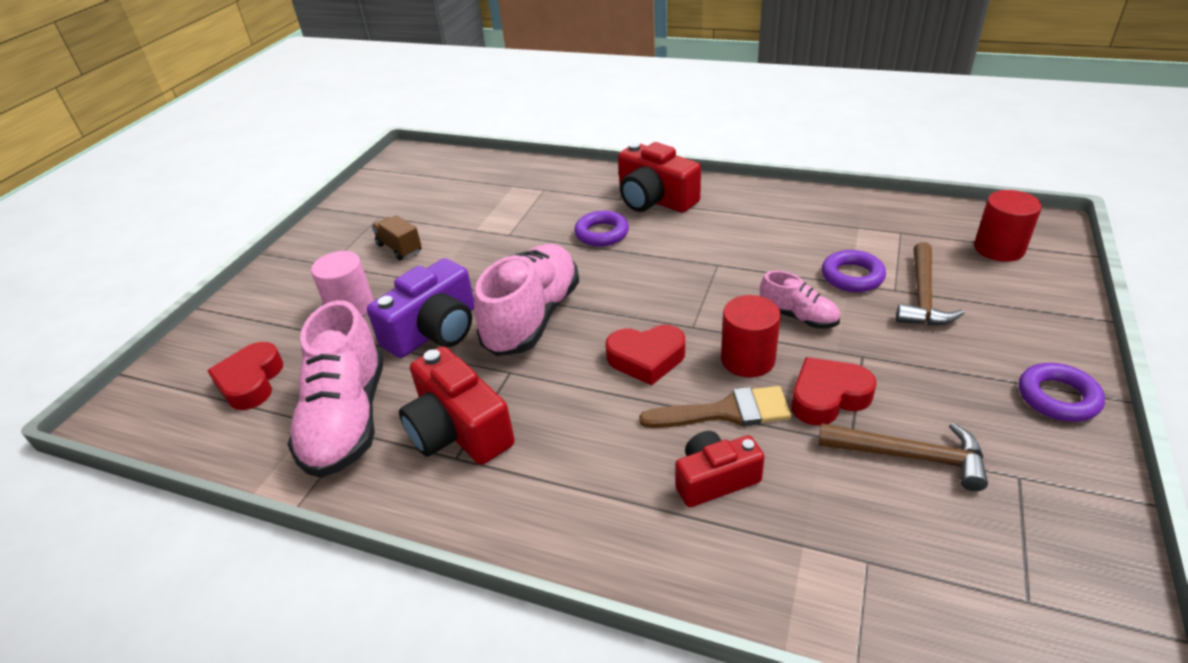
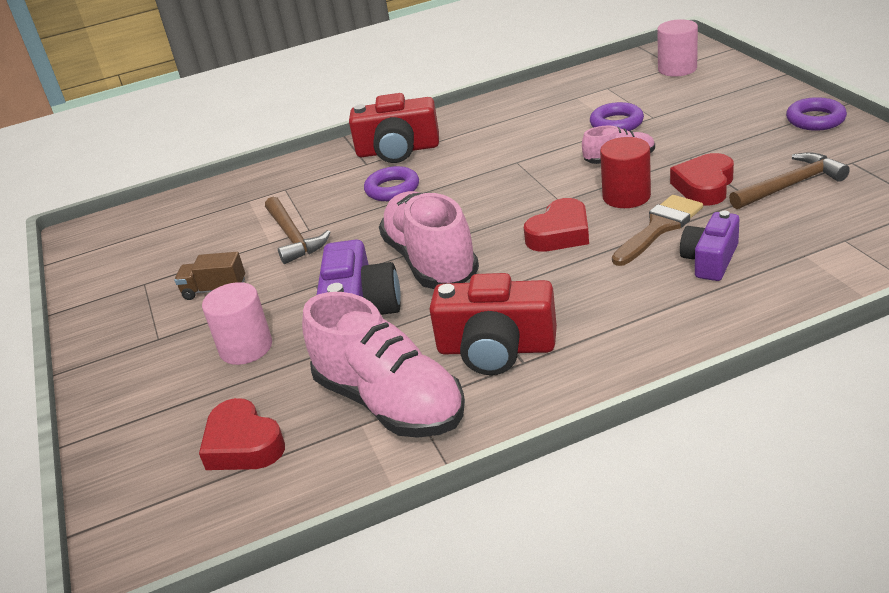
camera: 40 degrees left, 5 degrees down
(715, 479) = (710, 260): red camera -> purple camera
(922, 296) = (674, 112): brown hammer -> brown hammer (293, 237)
(999, 248) = (677, 69): red cylinder -> pink cylinder

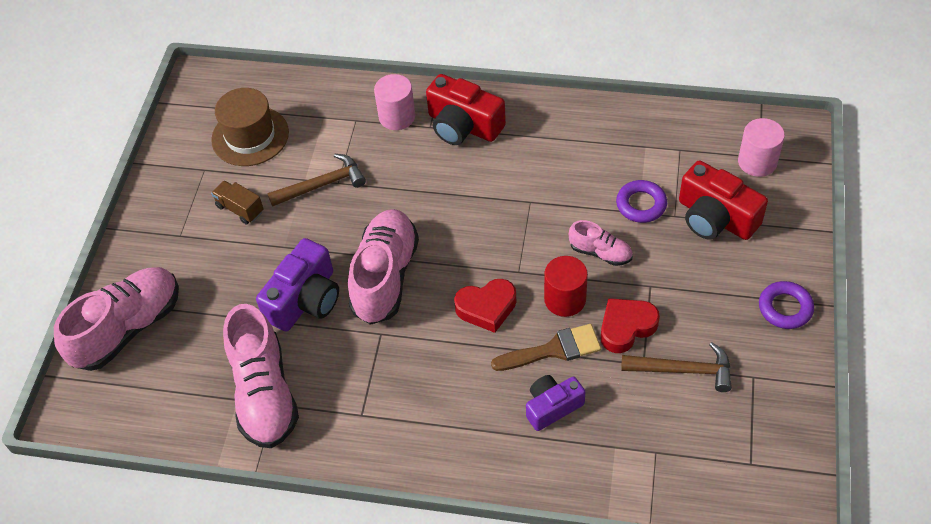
camera: 30 degrees right, 20 degrees up
(155, 437) = (128, 328): none -> pink shoe
(177, 242) = (250, 136): none -> brown hat
(243, 444) = (167, 369): red heart -> none
(246, 348) = (221, 283): pink cylinder -> pink cylinder (397, 116)
(293, 237) = (322, 184): brown hammer -> brown hammer turned 120 degrees counterclockwise
(392, 189) = (423, 174): purple ring -> none
(496, 348) = (356, 391): red camera -> red camera (715, 217)

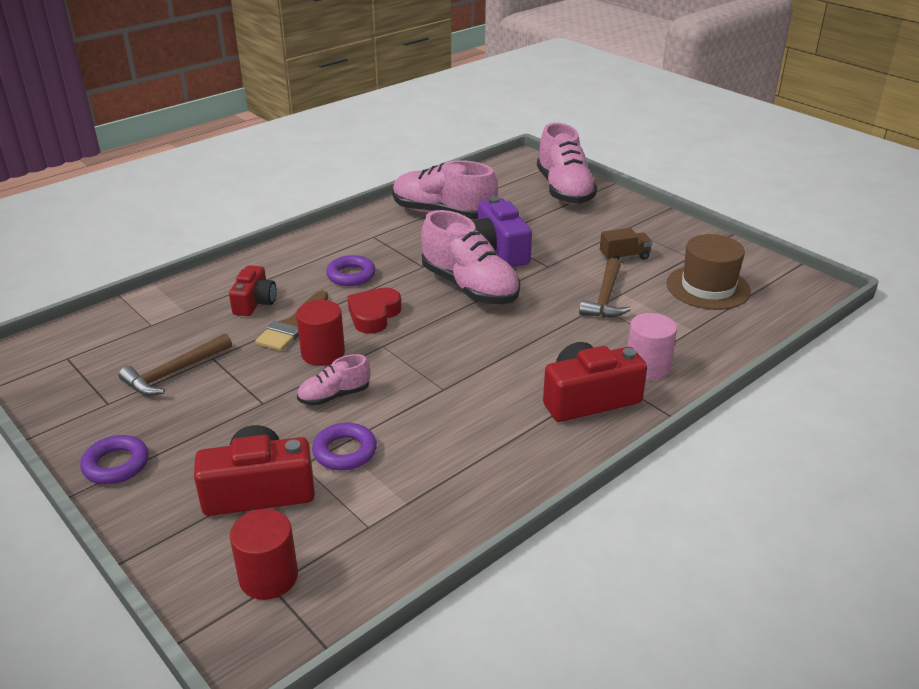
camera: 125 degrees right, 20 degrees down
(445, 373) = (351, 275): none -> purple ring
(552, 407) = (254, 302): purple camera -> red camera
(626, 327) = (251, 368): red heart -> none
(757, 162) = (268, 577): pink cylinder -> red cylinder

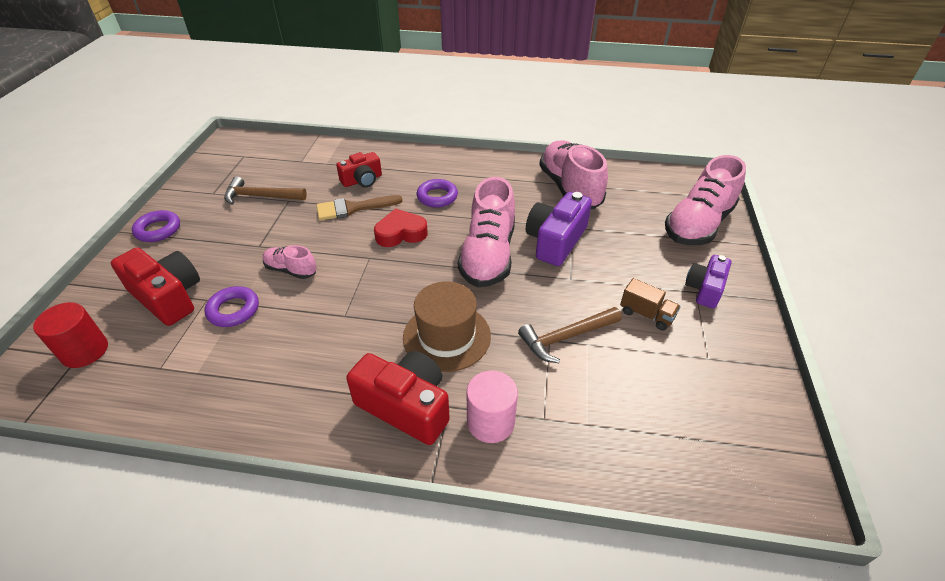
camera: 50 degrees right, 10 degrees up
(323, 353) = (334, 238): red cylinder -> none
(629, 224) = (705, 289): none -> purple camera
(708, 287) = (673, 399): brown hat -> brown hat (446, 336)

